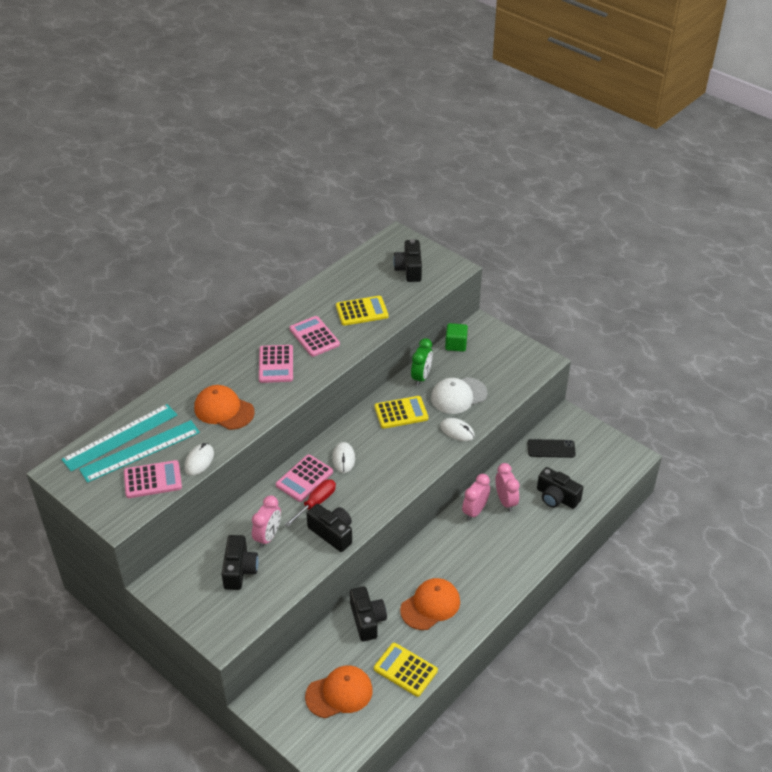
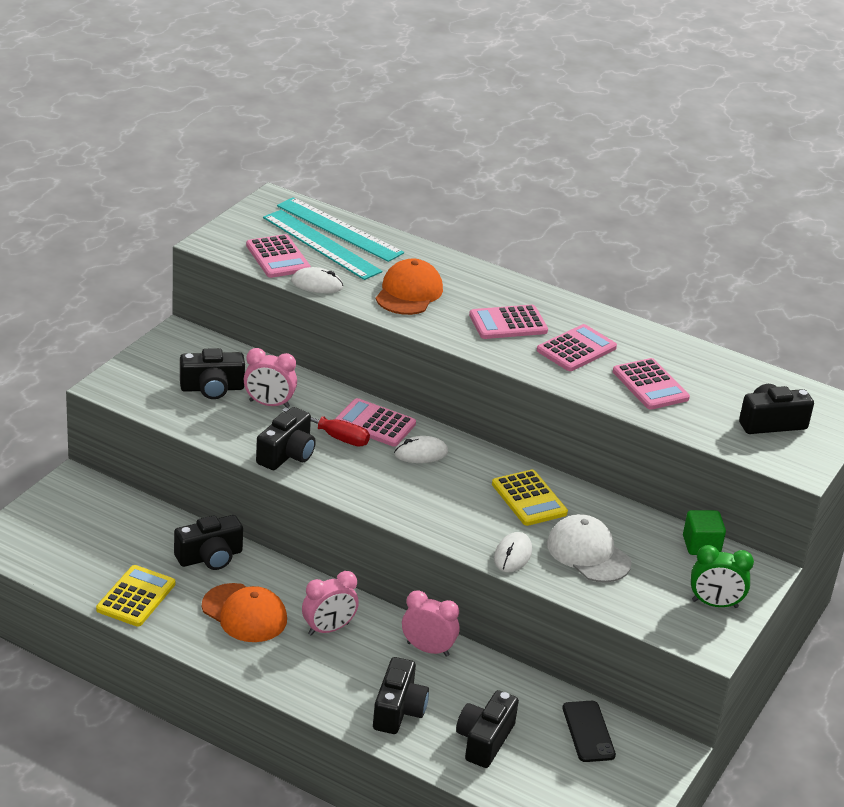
camera: 75 degrees right, 10 degrees down
(339, 693) = (94, 542): orange cap -> none
(362, 311) = (650, 385): yellow calculator -> pink calculator
(421, 377) = (612, 514): green clock -> green clock (714, 604)
(505, 501) = (457, 682): pink clock -> pink clock (328, 629)
(529, 535) = (398, 710): none -> black camera

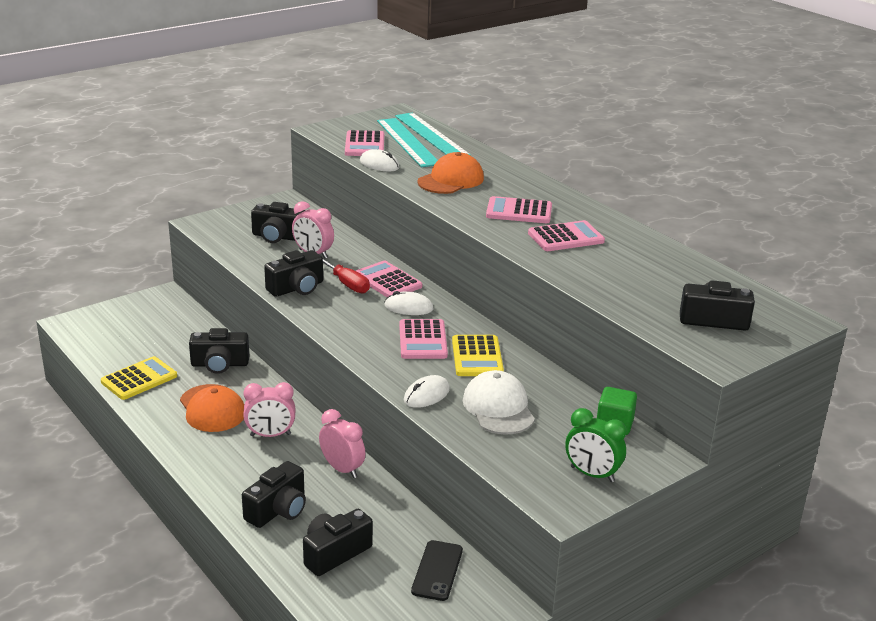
camera: 25 degrees right, 5 degrees down
(650, 385) = (614, 273): pink calculator -> pink calculator (423, 340)

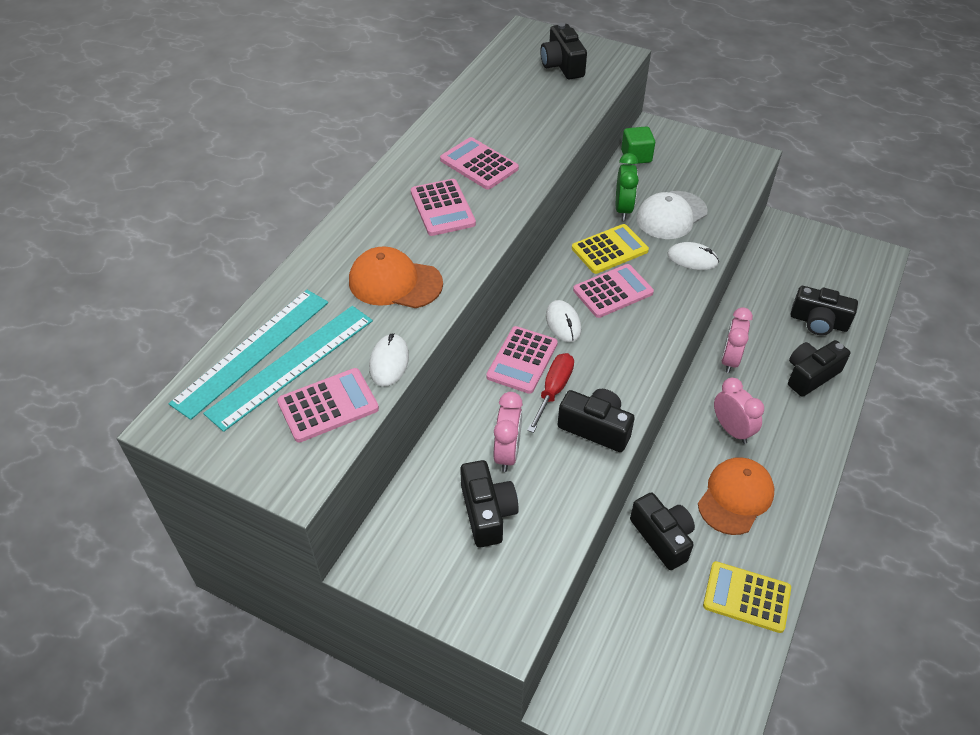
camera: 115 degrees left, 20 degrees up
(278, 510) = (810, 375): black camera -> black camera turned 45 degrees counterclockwise
(437, 571) = (781, 265): black phone -> none
(592, 474) = (704, 153): green clock -> green clock (623, 209)

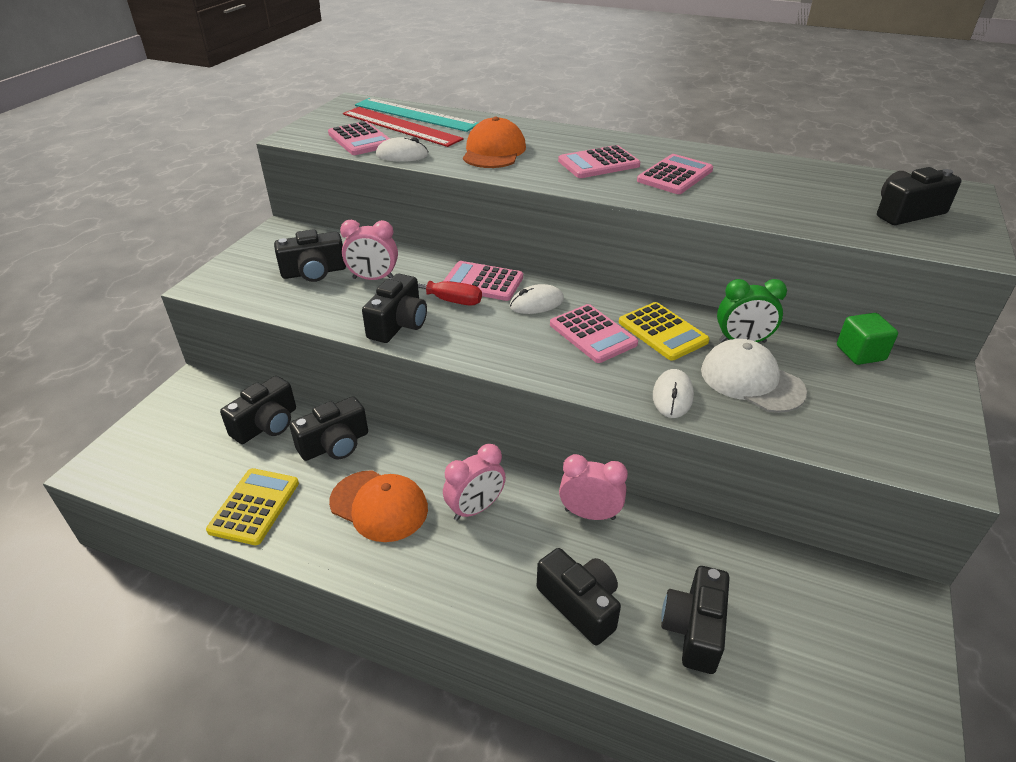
camera: 85 degrees right, 10 degrees down
(292, 366) = (400, 126): turquoise ruler -> red ruler
(635, 604) = (266, 425): none -> black camera

